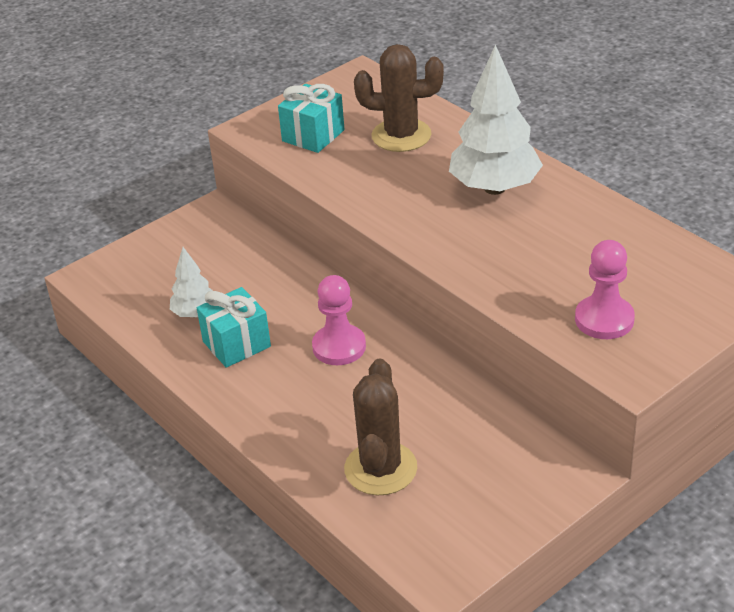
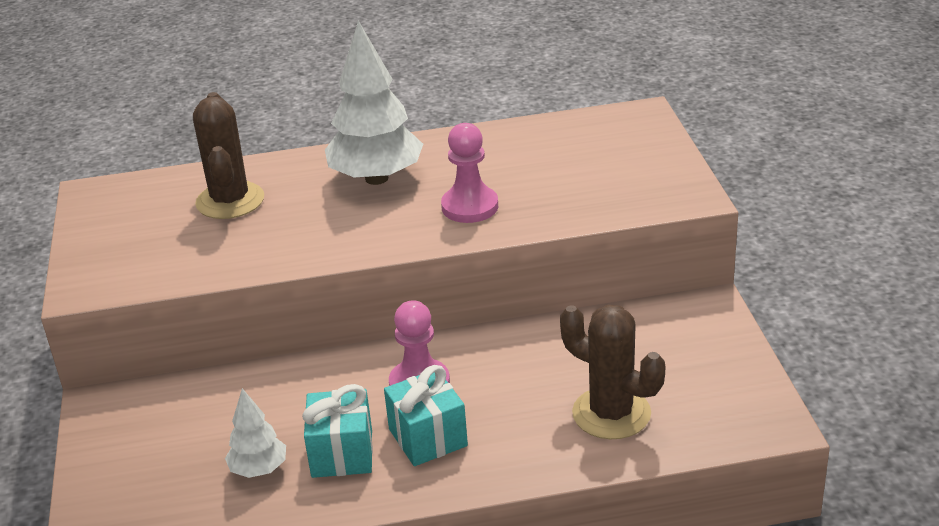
camera: 60 degrees left, 5 degrees down
(313, 135) = (155, 251): turquoise gift -> turquoise gift (428, 437)
(401, 135) = (230, 201): brown cactus -> brown cactus turned 45 degrees counterclockwise
(604, 319) = (613, 186): pink pawn -> pink pawn (470, 207)

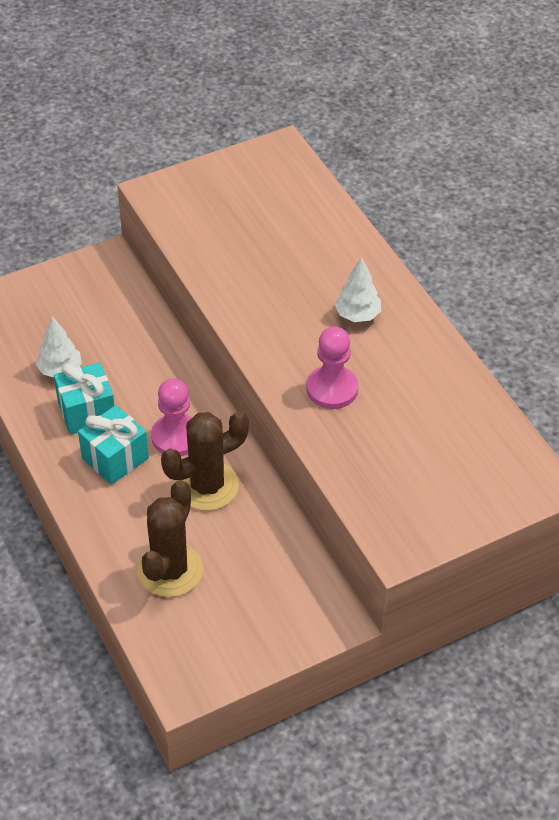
camera: 70 degrees right, 15 degrees up
(230, 201) = (293, 233): brown cactus -> brown cactus (207, 486)
(377, 178) = (357, 315): white tree -> white tree, size x0.53

